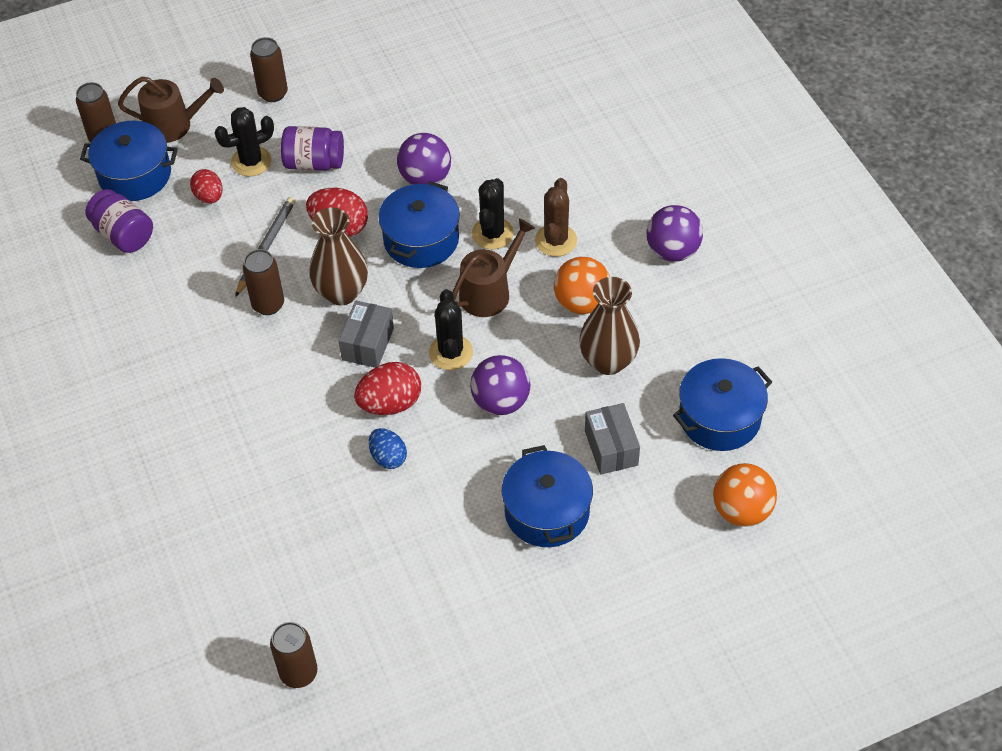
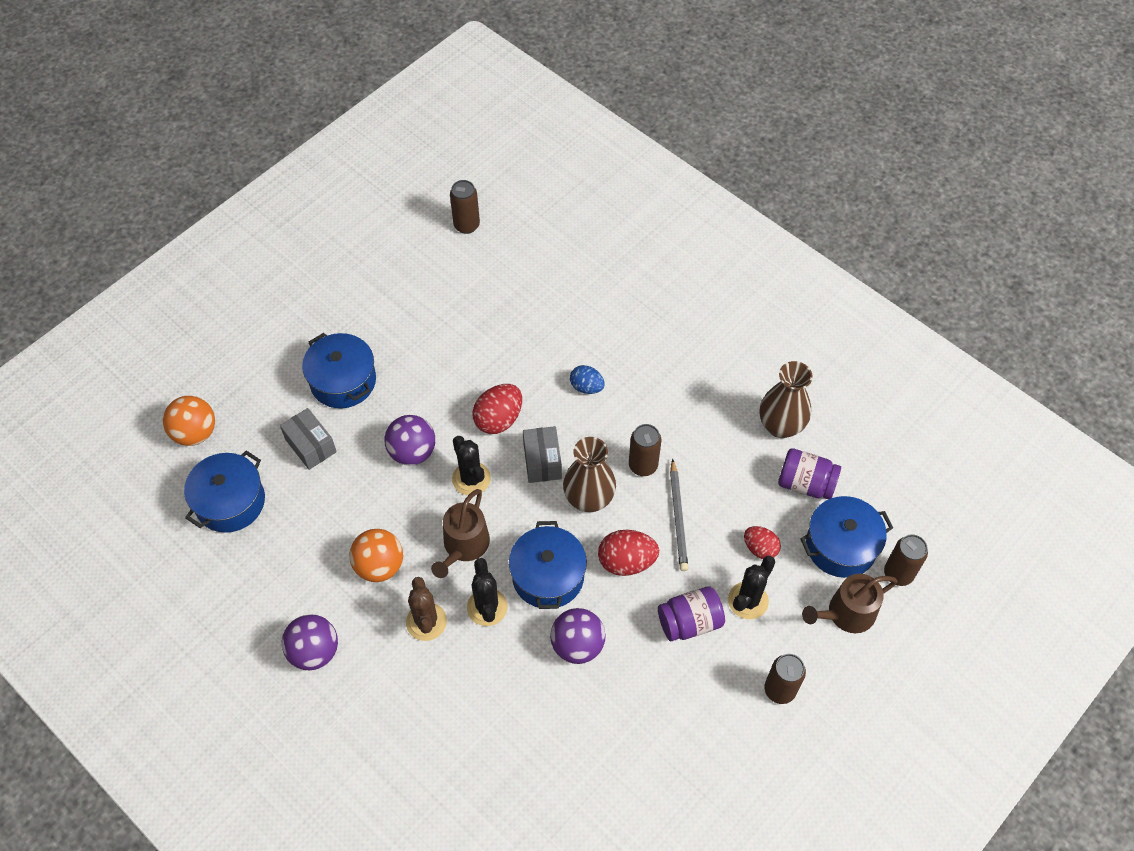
camera: 155 degrees right, 5 degrees up
(388, 457) = (479, 378): blue egg -> blue egg (586, 387)
(608, 361) = (337, 518): brown vase -> brown vase (780, 426)

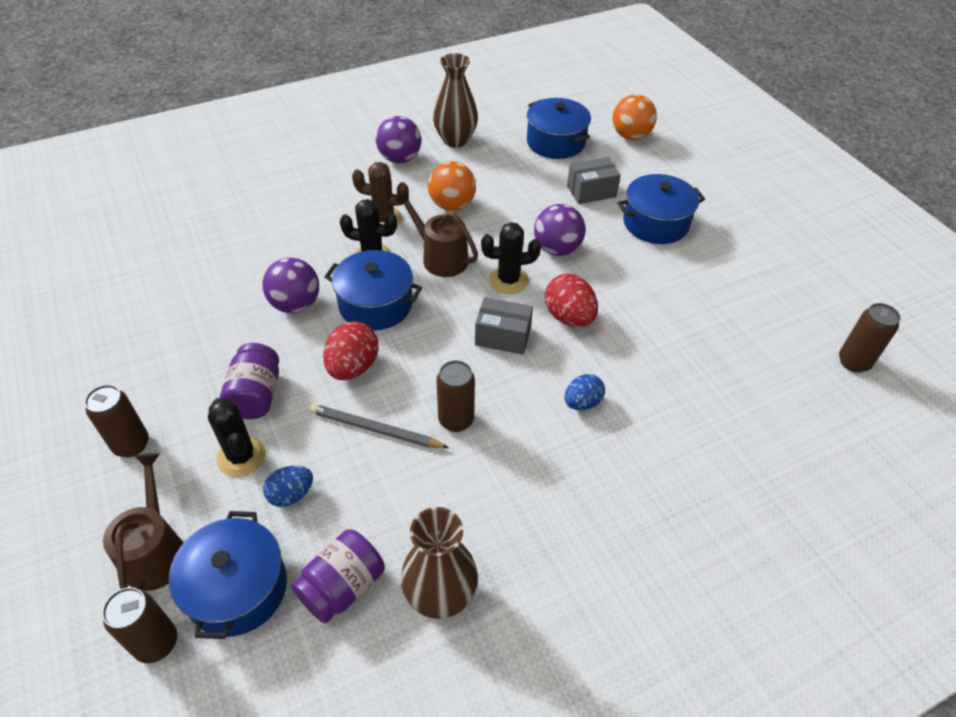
camera: 110 degrees right, 10 degrees down
(589, 499) = (440, 360): brown vase -> brown vase (455, 140)
(760, 548) = (291, 495): red egg -> blue egg

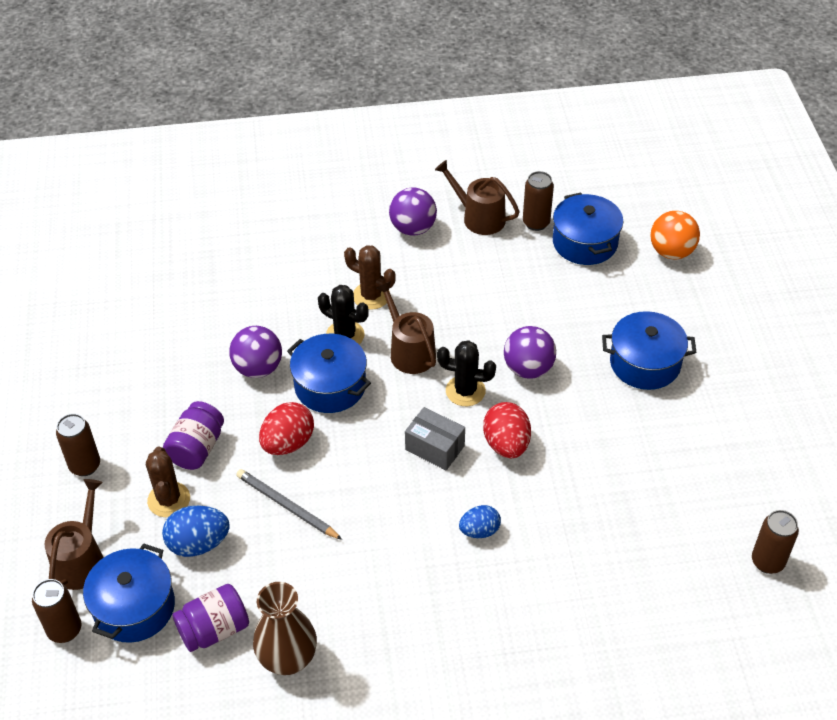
camera: 20 degrees right, 0 degrees up
(241, 456) = (169, 500): black cactus -> brown cactus
(291, 495) = (198, 543): blue egg -> blue egg, size x1.53
(452, 205) = (444, 295): orange ball -> none
(455, 140) = (479, 217): brown vase -> brown watering can
(456, 420) = (359, 516): brown can -> brown can (536, 223)
(591, 191) = (595, 311): grey box -> none

